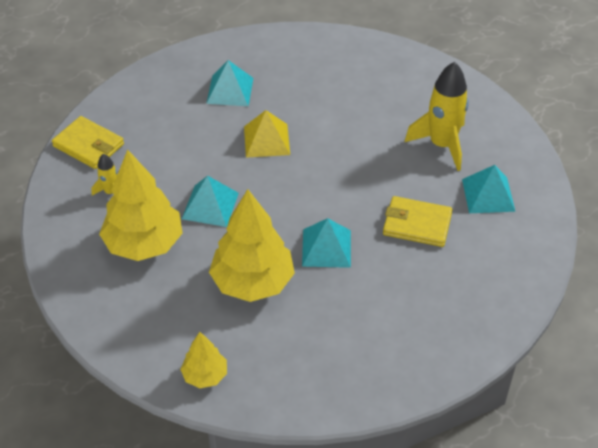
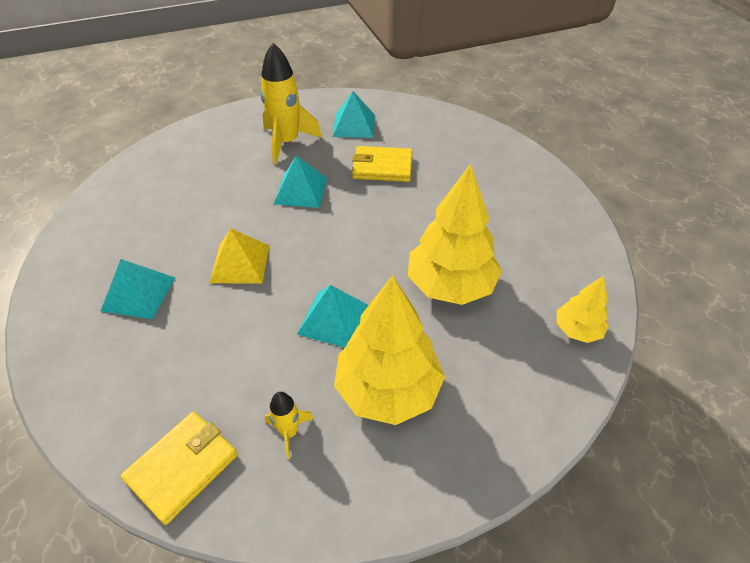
camera: 85 degrees left, 0 degrees up
(326, 248) = (406, 227): turquoise pyramid -> turquoise pyramid (301, 190)
(417, 224) = (382, 167): yellow wallet -> yellow wallet turned 75 degrees clockwise

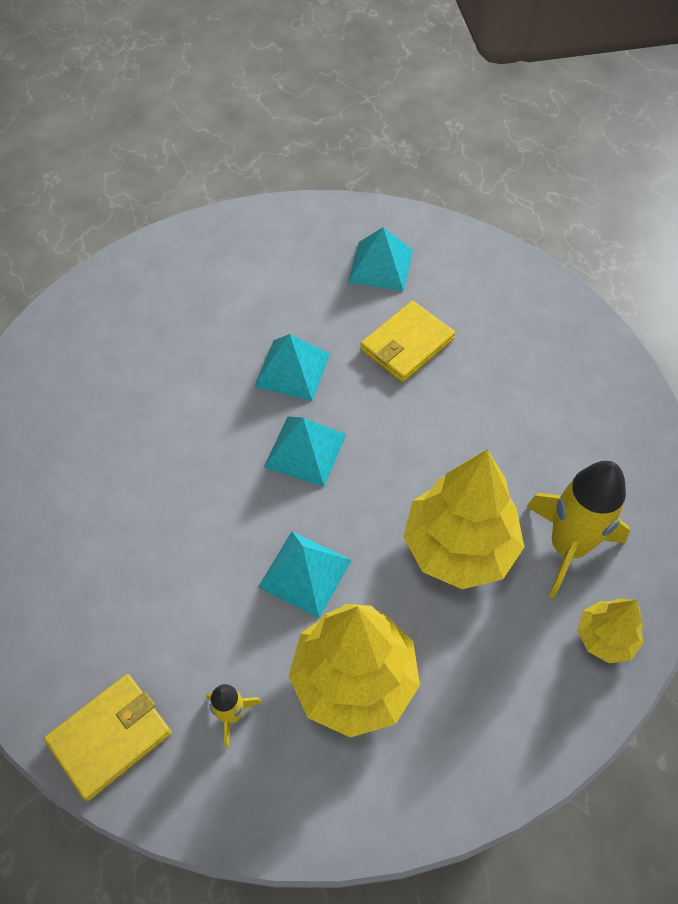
camera: 10 degrees right, 10 degrees up
(139, 293) = (77, 499): turquoise pyramid -> turquoise pyramid (305, 450)
(240, 263) = (201, 473): yellow pyramid -> none
(287, 142) = (285, 285): yellow rocket -> yellow rocket (567, 547)
(382, 167) = (406, 345): yellow wallet -> yellow wallet turned 60 degrees counterclockwise

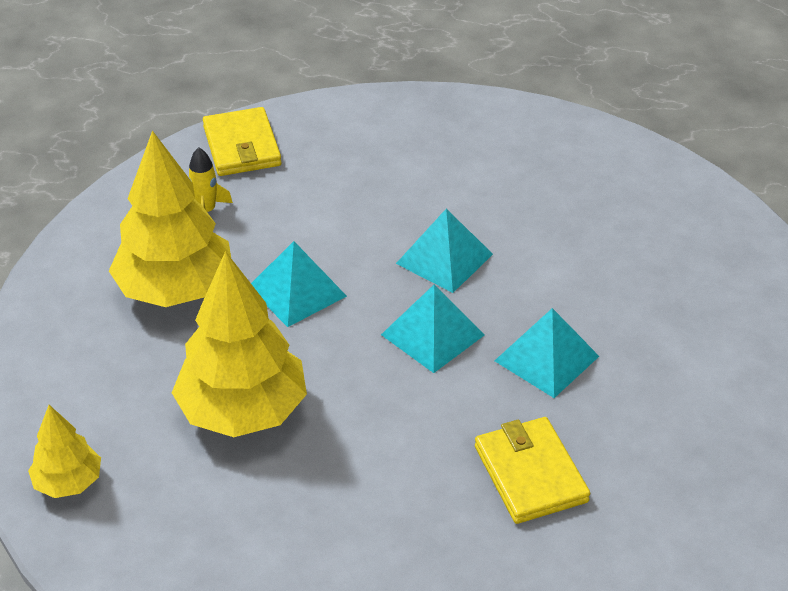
camera: 115 degrees right, 15 degrees down
(380, 266) = (678, 499): turquoise pyramid -> turquoise pyramid (444, 258)
(567, 547) = (178, 500): yellow rocket -> none

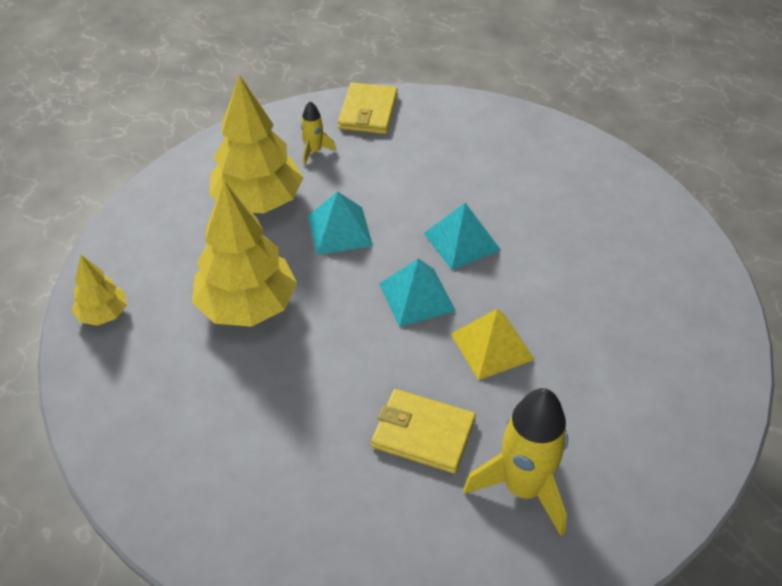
camera: 25 degrees right, 5 degrees up
(530, 474) = (423, 433): yellow wallet -> yellow wallet turned 75 degrees counterclockwise
(546, 358) = (492, 346): turquoise pyramid -> yellow pyramid
(666, 488) = (523, 488): none -> yellow rocket

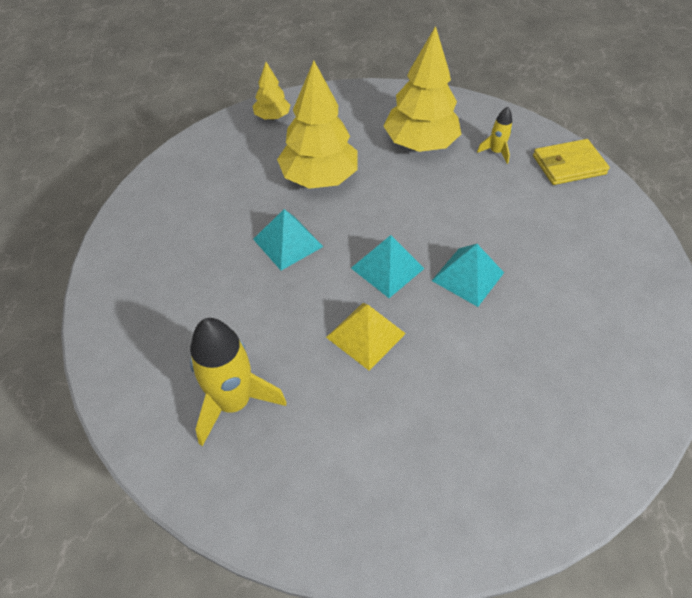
camera: 65 degrees right, 5 degrees up
(340, 230) = (424, 198): turquoise pyramid -> turquoise pyramid (288, 242)
(423, 433) = (256, 318): yellow wallet -> none

